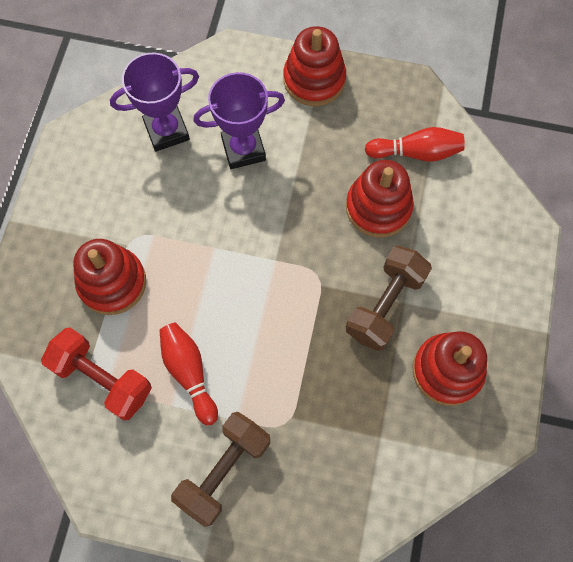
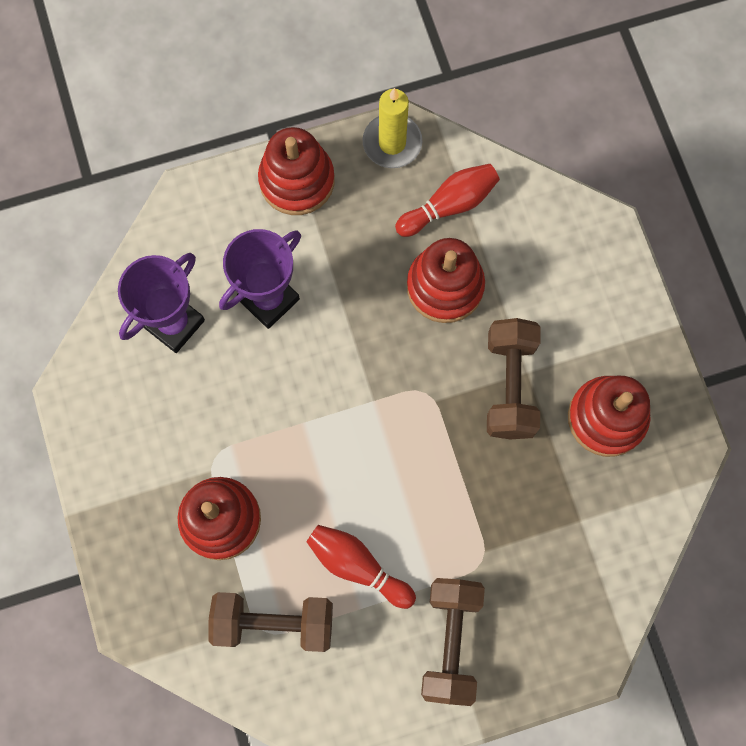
camera: 30 degrees left, 5 degrees up
(102, 379) = (274, 623): red dumbbell -> brown dumbbell
(399, 88) = (392, 143): none -> yellow candle

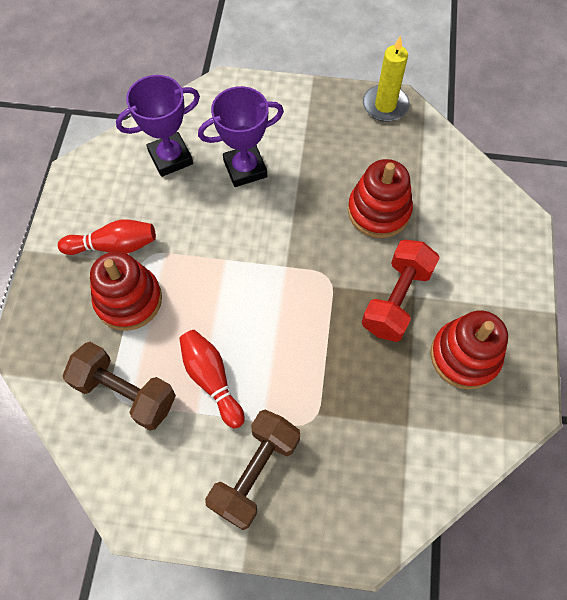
camera: 25 degrees right, 10 degrees down
(297, 180) = (305, 103): red stacking toy -> none
(449, 205) = (408, 159): red bowling pin -> red bowling pin (114, 246)
(510, 385) = (396, 299): brown dumbbell -> red dumbbell

